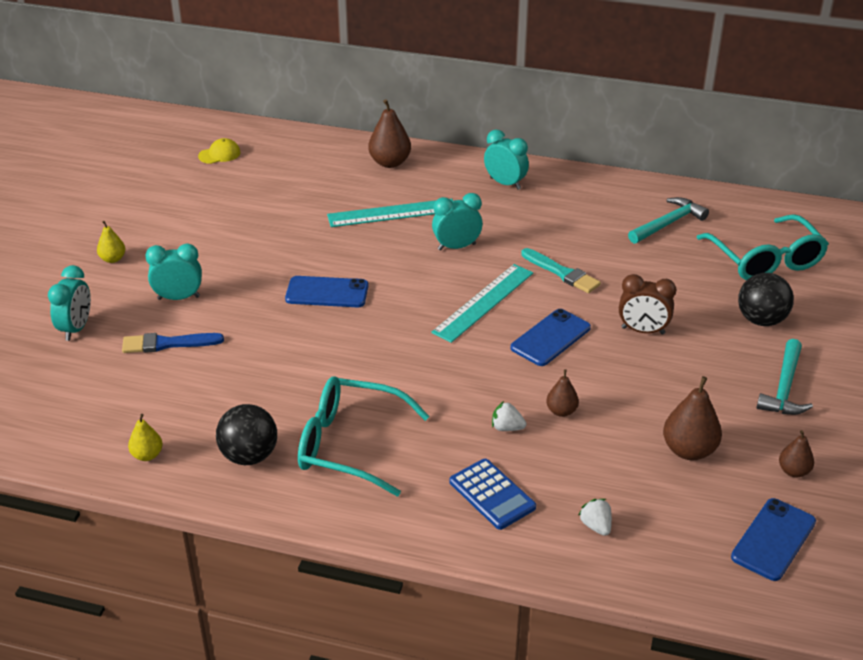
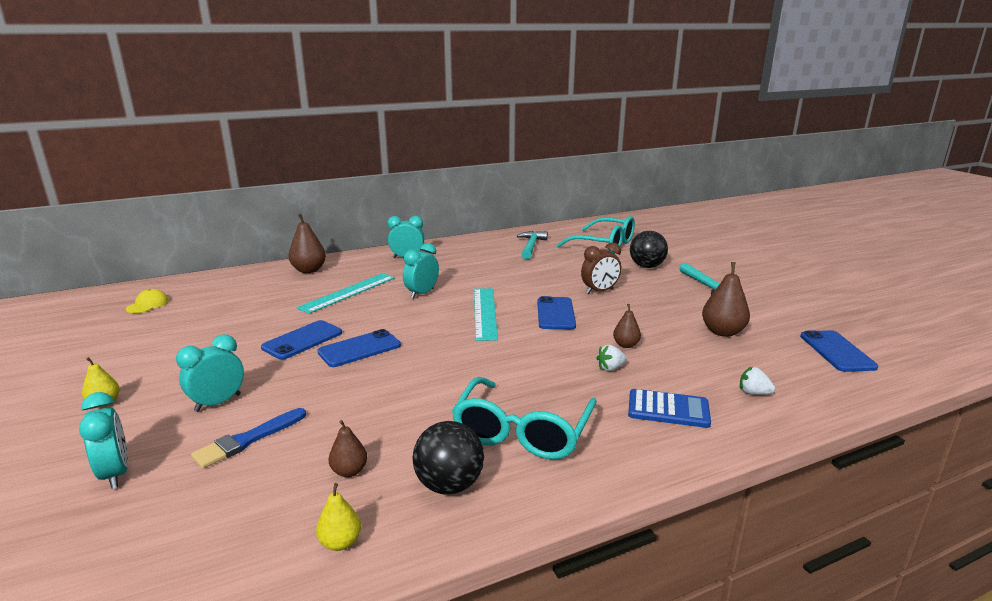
camera: 40 degrees left, 15 degrees down
(294, 259) = (302, 340): none -> blue phone
(349, 445) = (522, 432): turquoise glasses -> turquoise glasses turned 45 degrees counterclockwise
(562, 273) = (510, 283): turquoise brush -> none
(793, 471) = (782, 318): brown pear -> brown pear (349, 471)

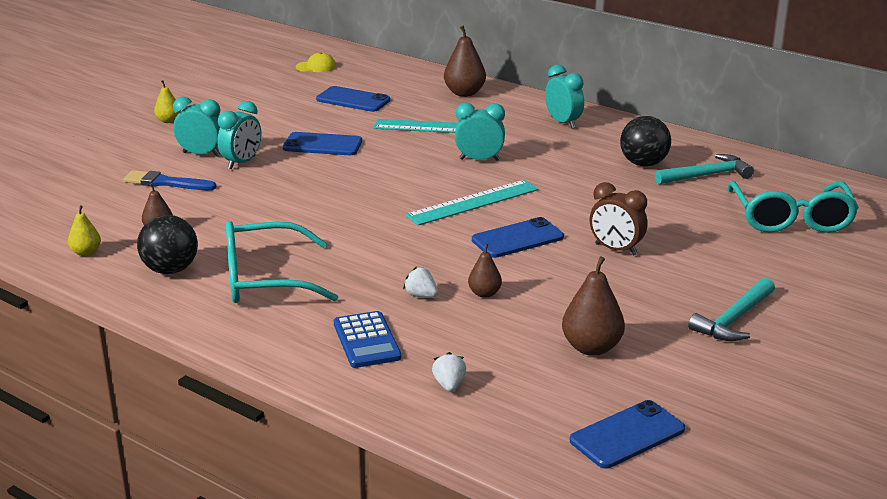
camera: 60 degrees right, 5 degrees up
(116, 474) = (100, 160): turquoise clock -> turquoise clock (242, 163)
(359, 349) = (332, 172): blue phone -> blue phone (353, 100)
(646, 266) = (749, 263): black ball -> black ball (643, 164)

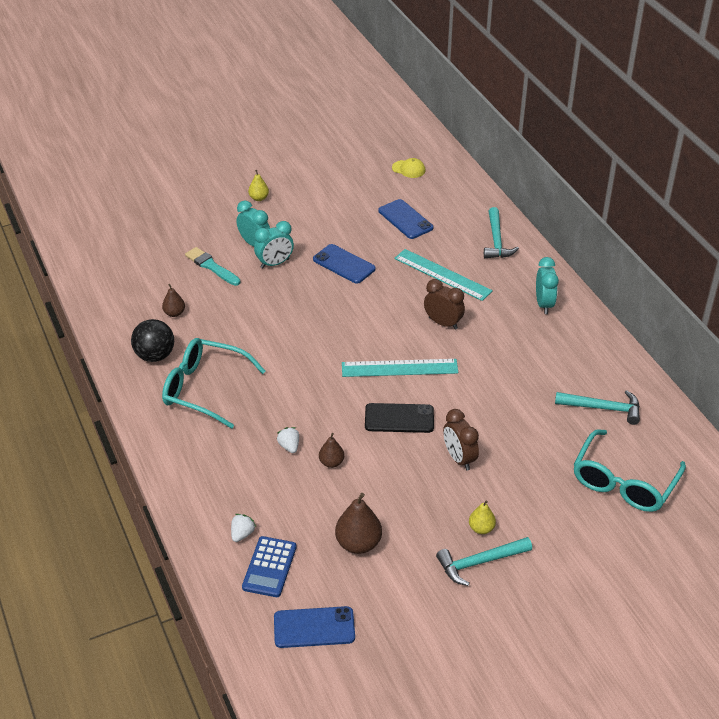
camera: 30 degrees right, 15 degrees up
(86, 252) = (117, 318): yellow pear -> yellow pear (481, 528)
(166, 183) = (211, 266): blue brush -> turquoise brush
(367, 341) = (223, 472): blue calculator -> blue calculator (269, 567)
(464, 93) = (496, 240): brown pear -> turquoise hammer
(479, 159) = (443, 323): turquoise clock -> brown clock
(517, 239) = (399, 418): blue phone -> black phone
(643, 164) = (564, 376): black ball -> none

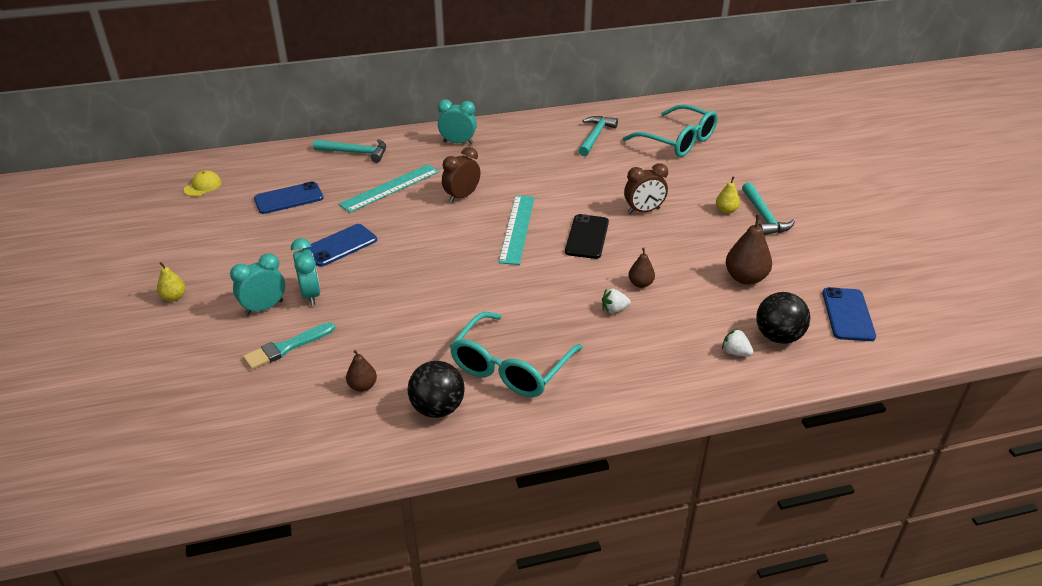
camera: 80 degrees left, 5 degrees down
(269, 567) = (778, 337): blue calculator -> black ball

